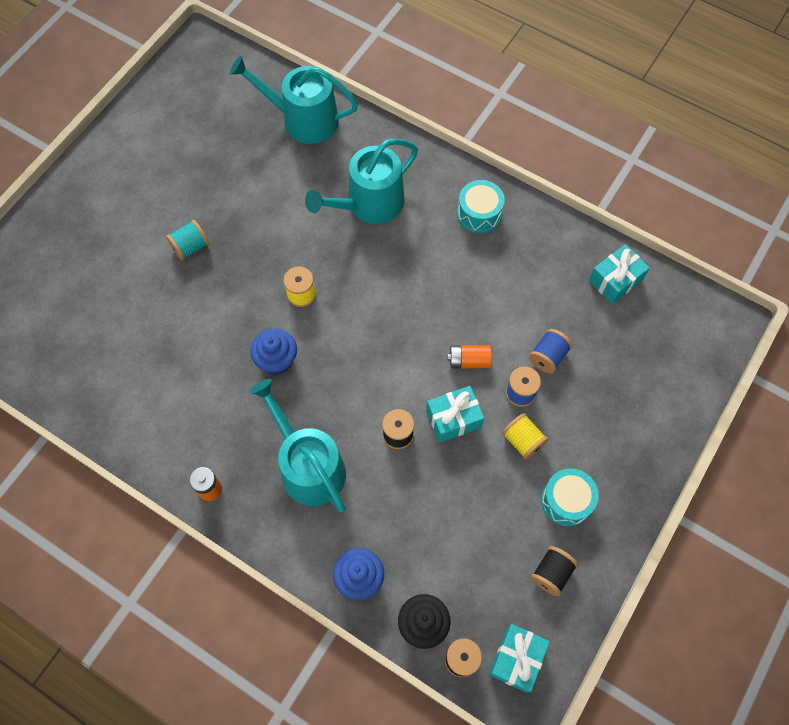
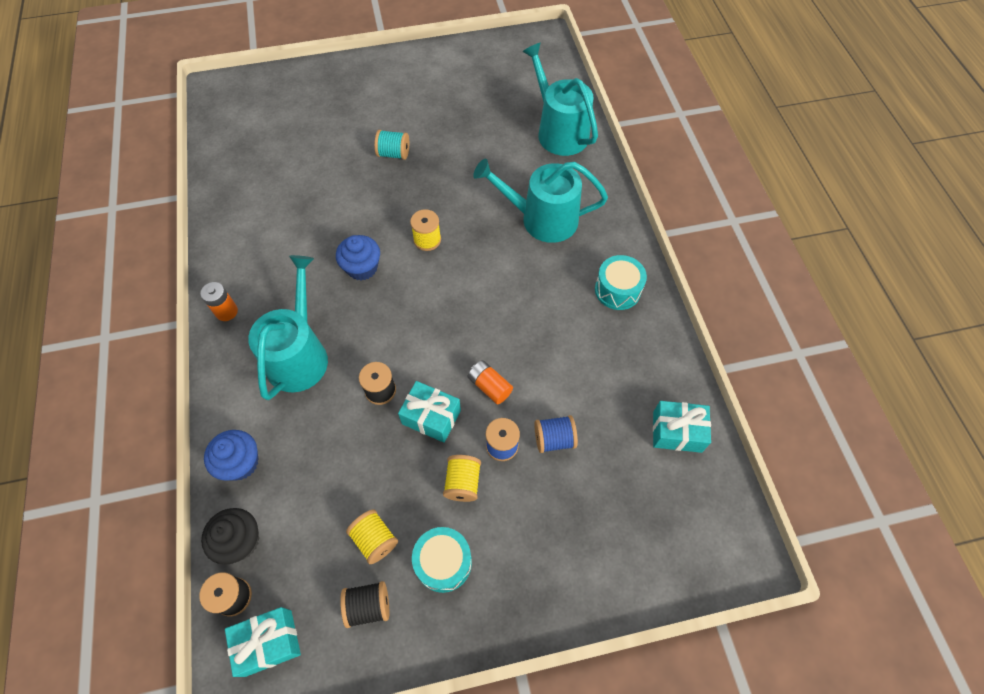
camera: 45 degrees right, 5 degrees down
(509, 531) = (375, 540): none -> yellow spool

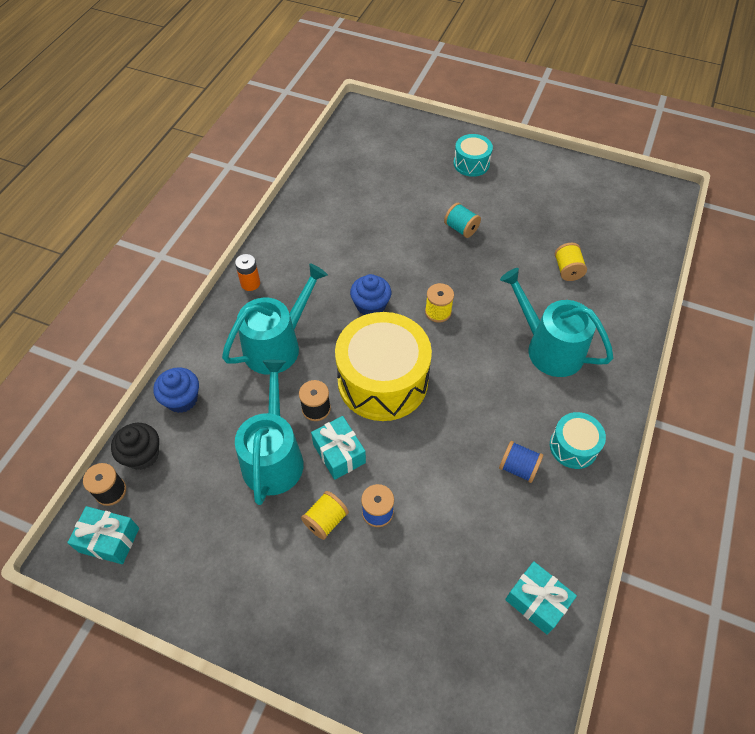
camera: 35 degrees right, 5 degrees down
(368, 606) = (191, 563): black spool -> none
(375, 540) = (231, 518): yellow spool -> yellow spool (567, 270)
(423, 329) = (382, 381): none -> yellow drum
(443, 562) = (266, 571): turquoise drum -> turquoise drum (471, 163)
(489, 386) = (402, 459): orange battery -> none
(554, 439) = (423, 535): blue spool -> blue spool (518, 467)
(559, 131) = (621, 281): turquoise watering can -> turquoise watering can (273, 457)

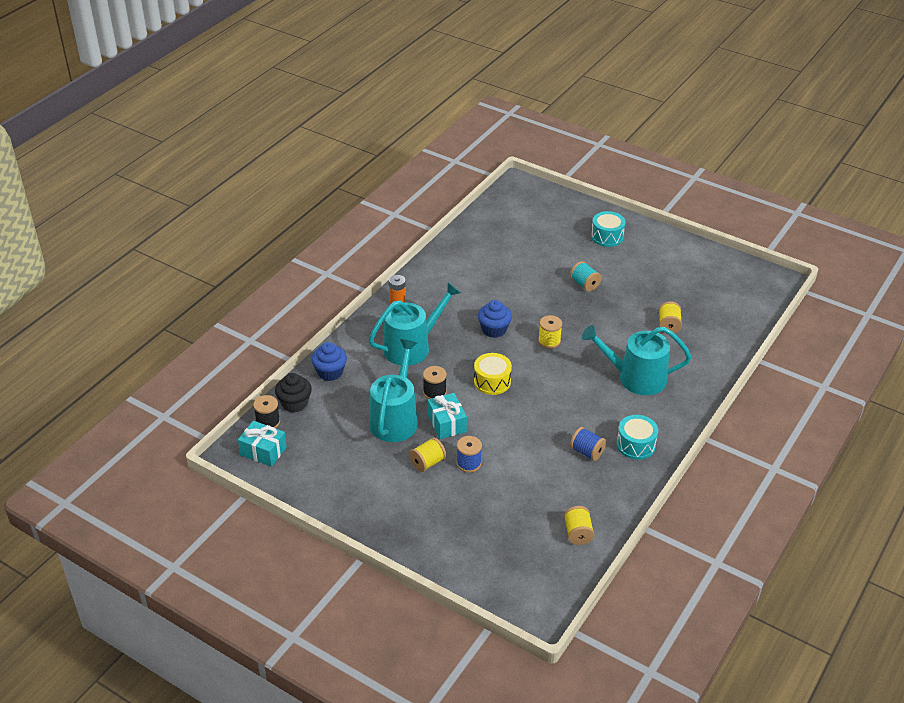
camera: 10 degrees right, 15 degrees down
(382, 381) = (492, 381): yellow drum -> yellow drum, size x0.50
(537, 601) = (578, 533): turquoise gift -> yellow spool
(549, 348) = (636, 378): turquoise watering can -> turquoise watering can turned 45 degrees counterclockwise

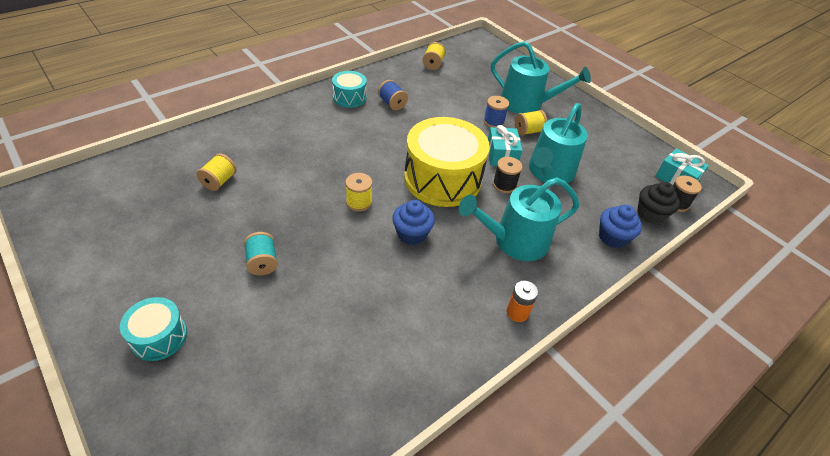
camera: 165 degrees left, 5 degrees up
(492, 381) = (442, 179): yellow drum -> yellow drum, size x2.01
(636, 378) = (303, 143): turquoise watering can -> turquoise watering can (526, 104)

